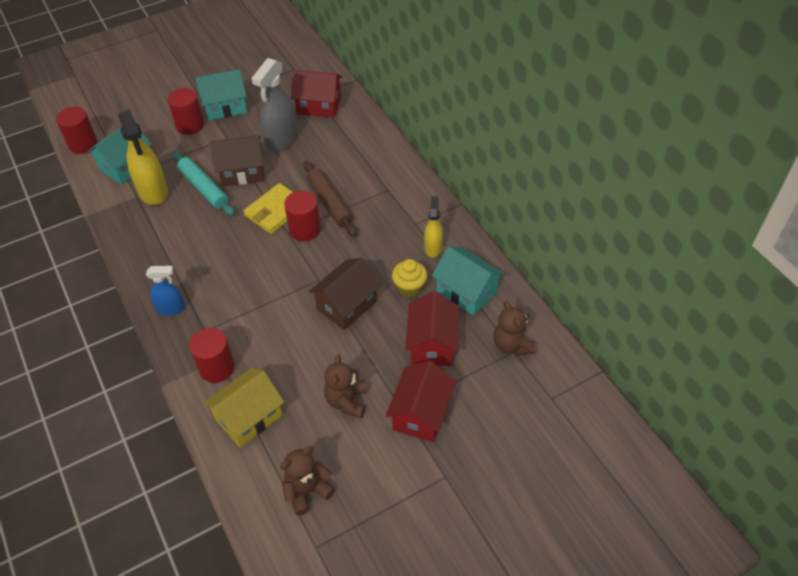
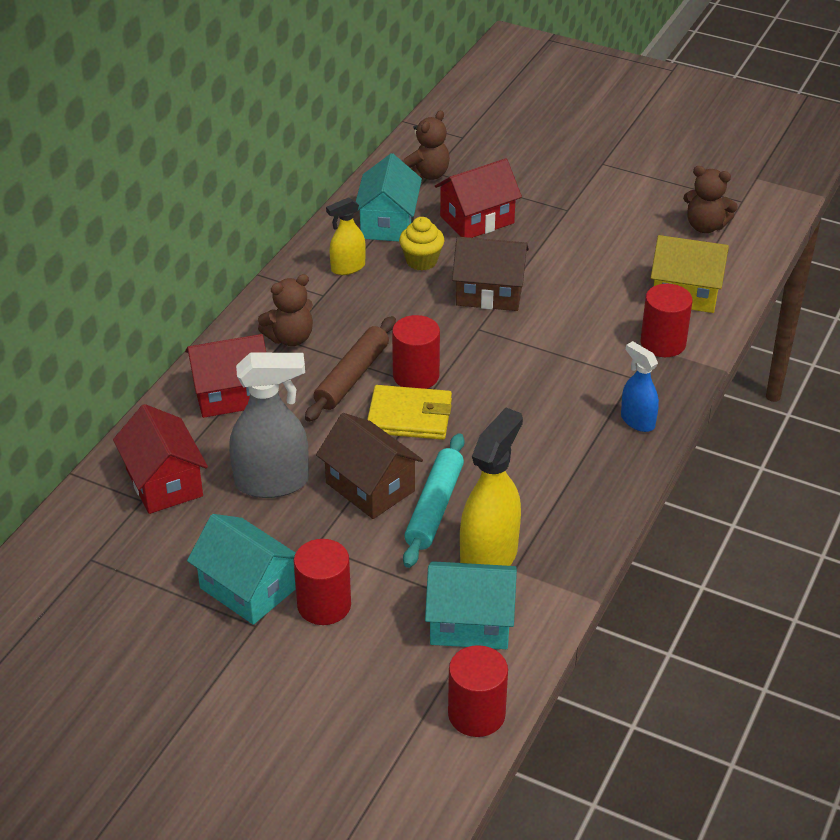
camera: 125 degrees left, 10 degrees down
(347, 401) = (597, 243): brown teddy bear -> brown teddy bear (290, 338)
(421, 413) = (559, 197): red house -> red house (231, 395)

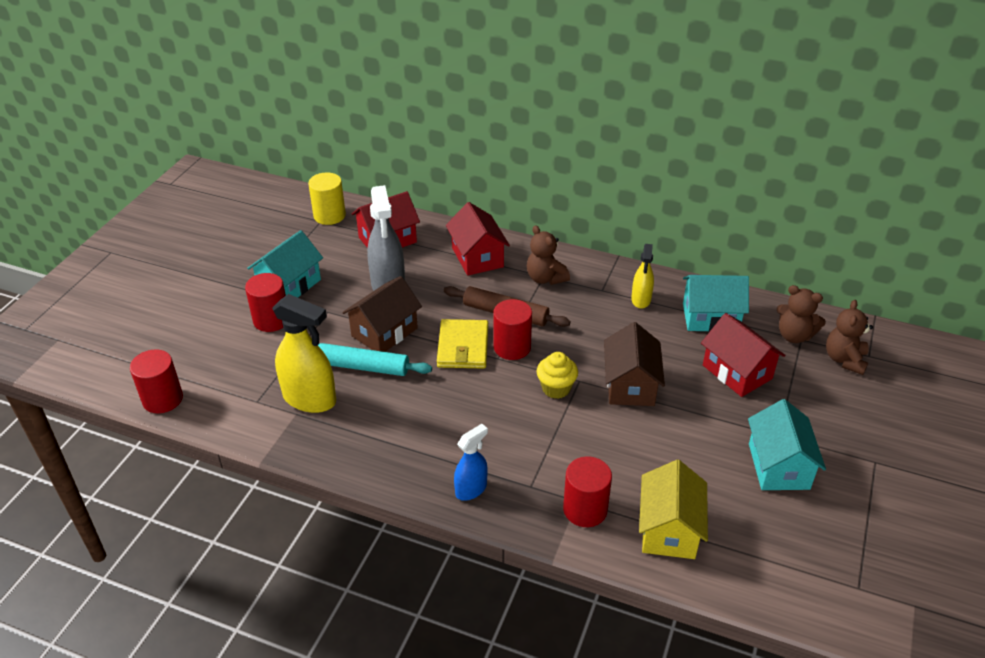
camera: 85 degrees right, 0 degrees up
(79, 548) = (329, 215): none -> yellow cylinder
(348, 267) = (641, 300): yellow spray bottle -> yellow spray bottle turned 135 degrees counterclockwise
(421, 261) = (663, 341): yellow cupcake -> yellow cupcake (556, 388)
(470, 623) = (245, 392): turquoise house -> turquoise house (778, 466)
(705, 226) = (794, 550): brown teddy bear -> brown teddy bear (844, 359)

